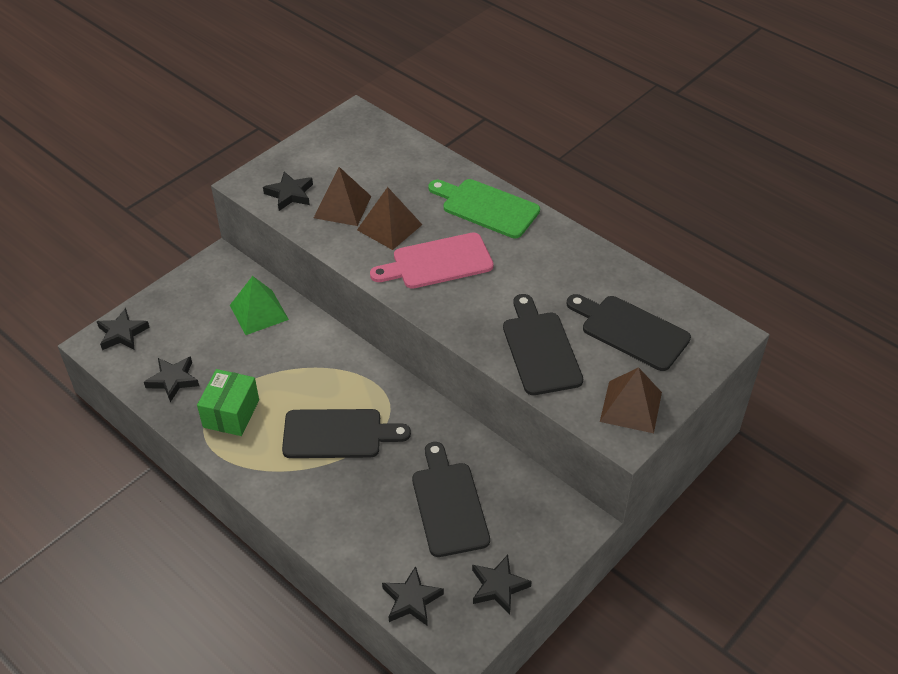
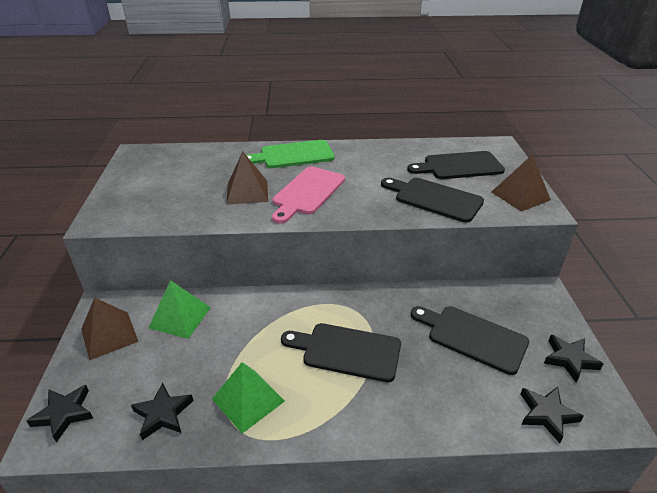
camera: 45 degrees left, 10 degrees down
(231, 413) = (248, 399): green box -> green pyramid
(290, 194) = (144, 210): black star -> none
(338, 434) = (346, 351): black cutting board -> black cutting board turned 120 degrees counterclockwise
(342, 207) = (196, 198): brown pyramid -> brown pyramid (109, 335)

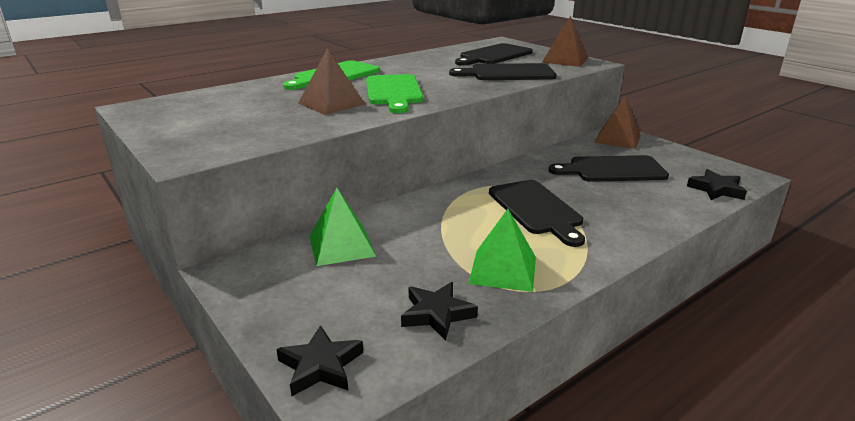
camera: 35 degrees left, 10 degrees down
(109, 335) = (275, 288): brown pyramid -> brown pyramid (617, 139)
(307, 193) = (393, 92): pink cutting board -> green cutting board
(346, 351) = (536, 209): black cutting board -> black cutting board turned 90 degrees counterclockwise
(569, 359) = (686, 159): black star -> none

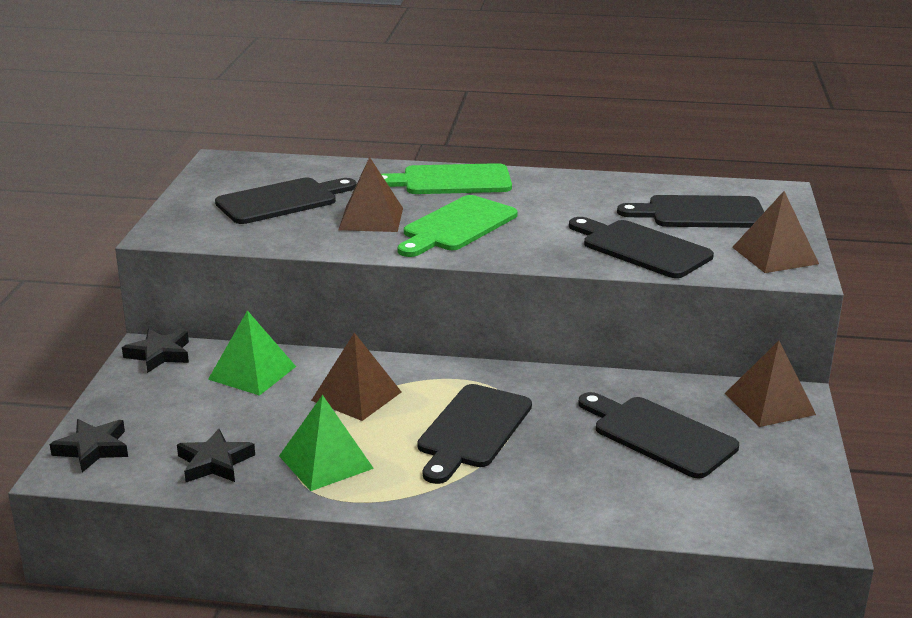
camera: 45 degrees right, 0 degrees up
(242, 113) = (282, 201): none -> black cutting board
(438, 225) = (356, 396): none -> brown pyramid
(716, 189) = (726, 520): black star -> black star (159, 354)

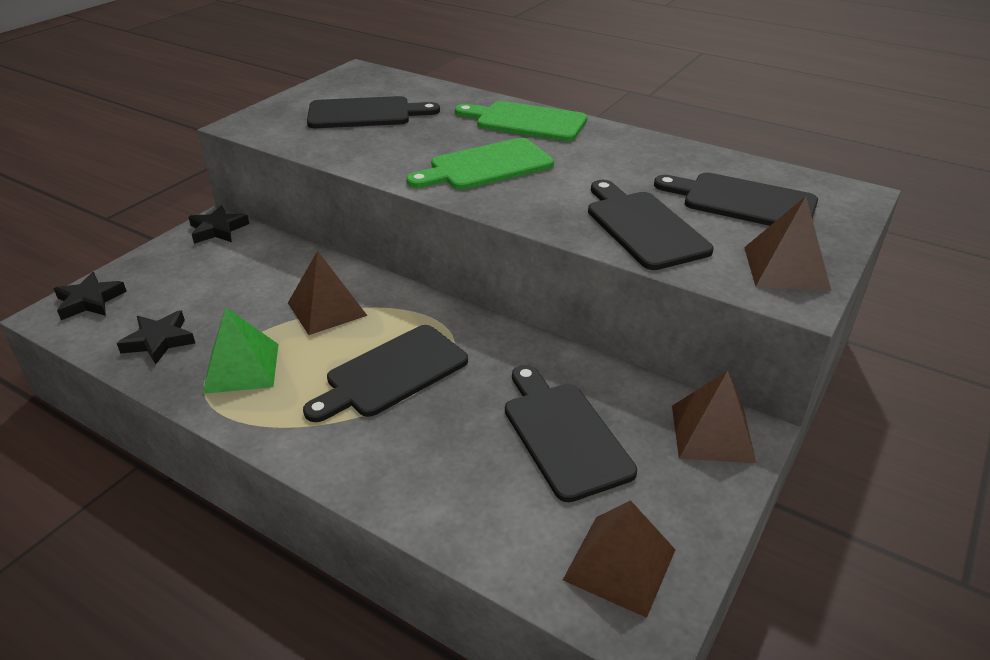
camera: 25 degrees right, 10 degrees up
(252, 372) = (268, 264): green pyramid -> none
(371, 218) = (419, 144): brown pyramid -> brown pyramid (619, 564)

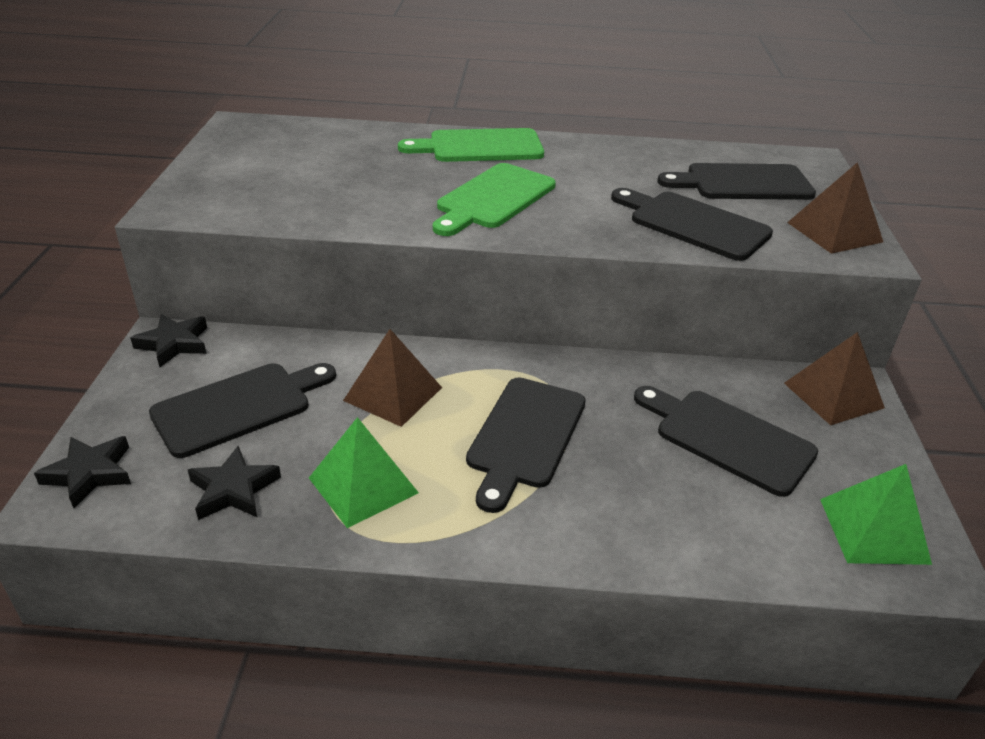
camera: 30 degrees left, 0 degrees up
(365, 113) = (303, 169): black cutting board -> black cutting board (239, 406)
(619, 564) = (873, 530): brown pyramid -> green pyramid

